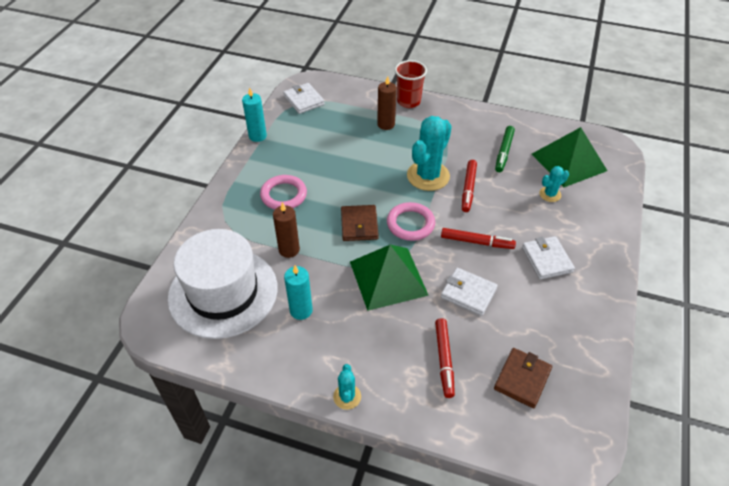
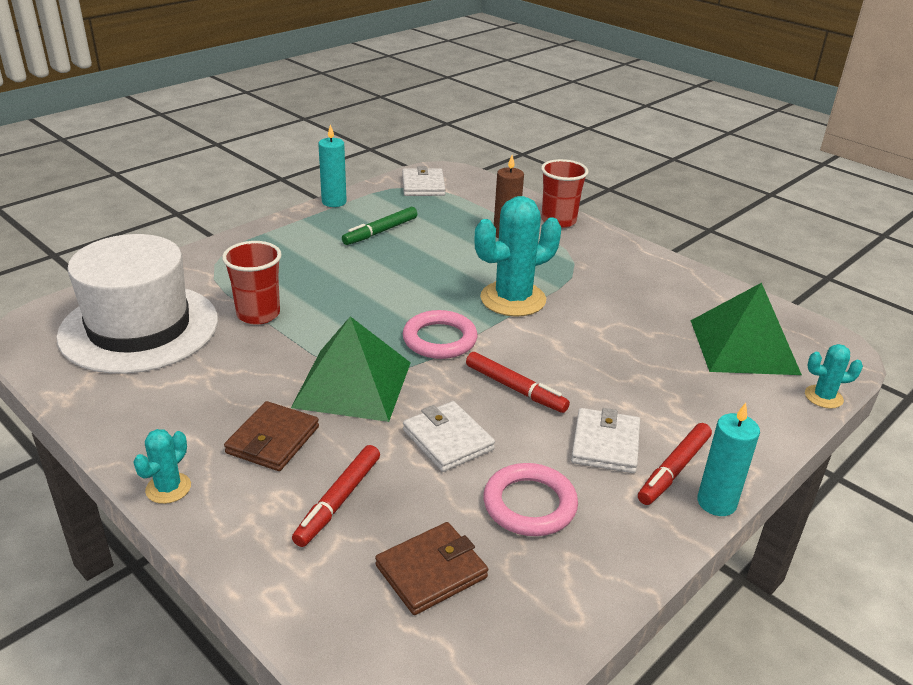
camera: 25 degrees right, 15 degrees down
(283, 195) = (307, 262): pink ring -> pink ring (529, 504)
(289, 250) = (258, 314): brown candle -> red cup
(301, 310) = (208, 377): turquoise candle -> turquoise candle (716, 502)
(359, 225) = (370, 319): brown wallet -> brown wallet (273, 440)
(468, 189) = (558, 329): red marker -> red marker (674, 470)
(504, 152) = (649, 307): green marker -> green marker (380, 232)
(550, 194) = (679, 373): turquoise cactus -> turquoise cactus (823, 397)

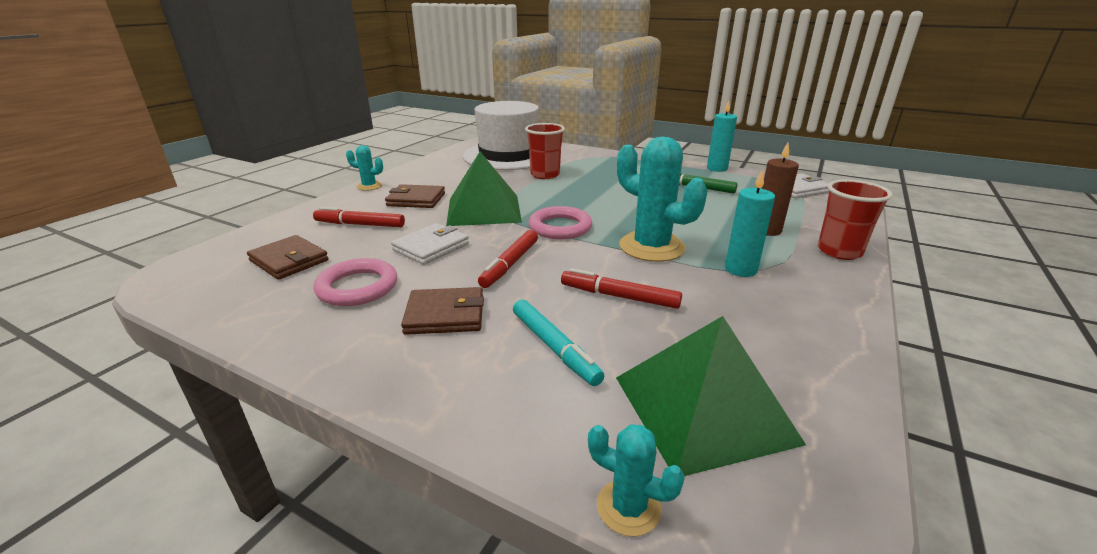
camera: 75 degrees right, 5 degrees down
(605, 444) = (445, 315): white wallet -> brown wallet
(668, 391) = (554, 347): none -> turquoise marker
(674, 470) = (414, 359): red marker -> red marker (619, 296)
(716, 502) = (362, 392): turquoise candle -> turquoise candle (740, 269)
(823, 397) = (628, 507): turquoise cactus -> turquoise cactus turned 45 degrees counterclockwise

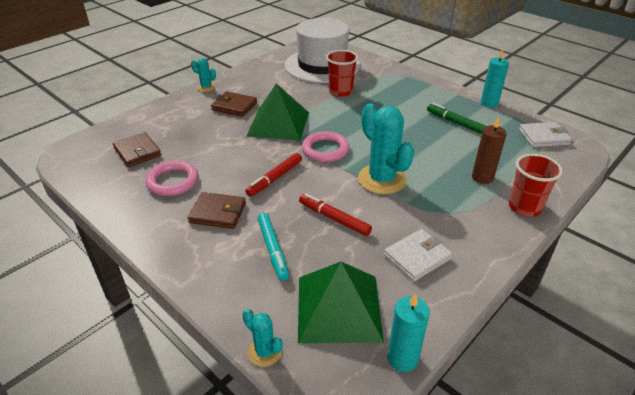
camera: 15 degrees right, 10 degrees up
(360, 224) = (189, 126): red marker -> none
(431, 247) = (229, 155): white wallet -> white wallet (417, 257)
(740, 269) = (434, 211): turquoise candle -> turquoise candle (402, 358)

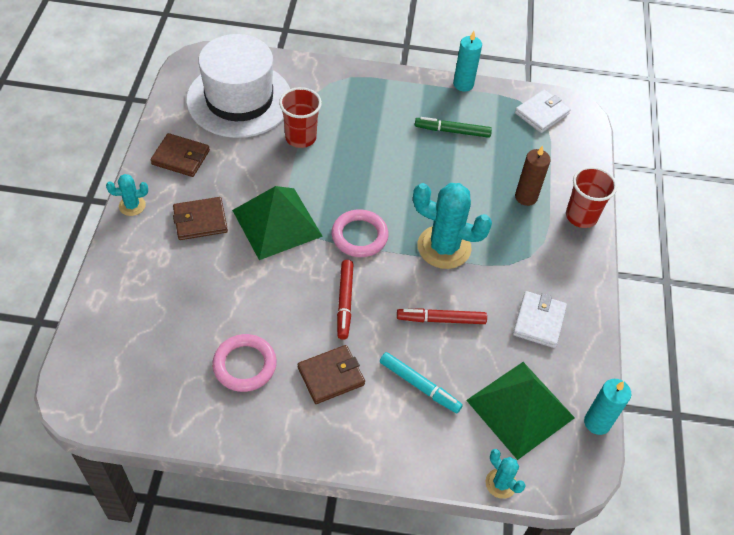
camera: 40 degrees left, 15 degrees up
(137, 152) = (160, 349): brown wallet -> brown wallet (180, 157)
(264, 352) = (501, 483): turquoise cactus -> turquoise cactus turned 45 degrees clockwise

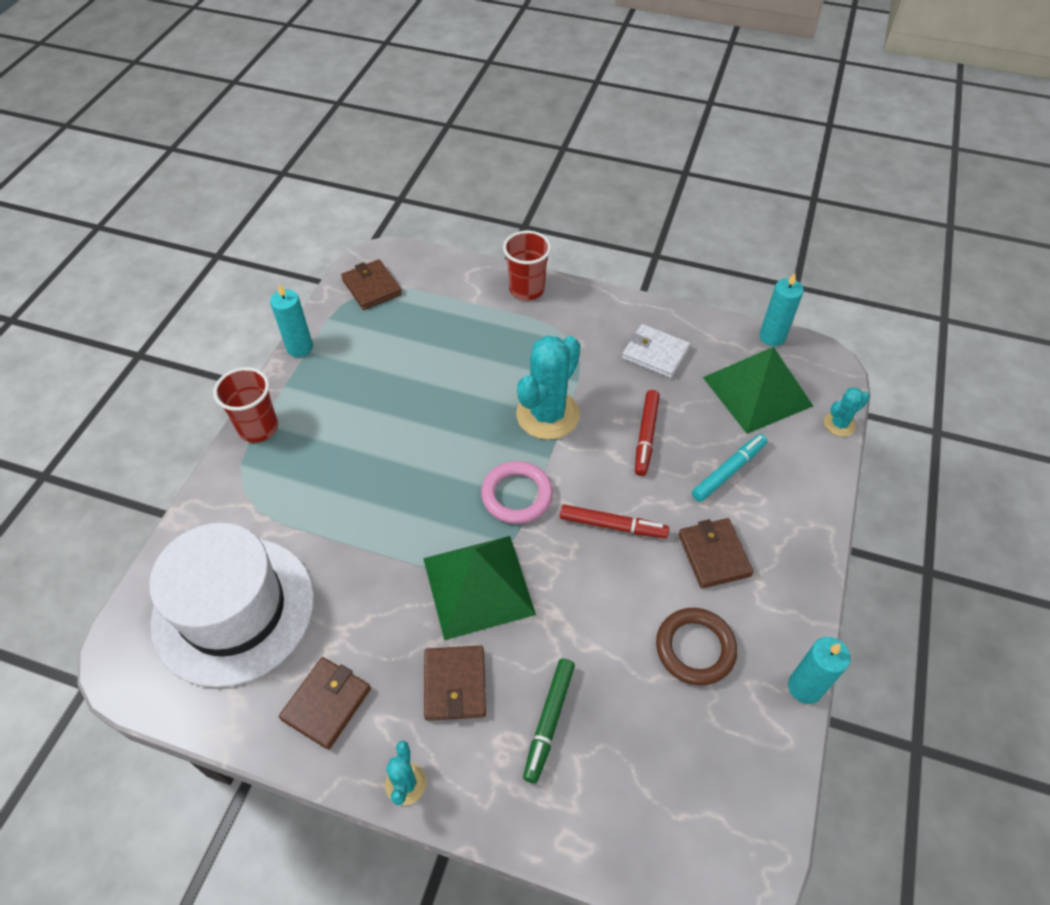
camera: 75 degrees left, 0 degrees up
(220, 444) = (805, 687): none -> turquoise candle
(244, 365) = (695, 648): pink ring -> brown ring
(300, 138) = (335, 538): red cup -> red cup (258, 428)
(452, 131) = (374, 373): green marker -> green marker (549, 721)
(526, 197) = (491, 328): brown candle -> none
(542, 113) = (372, 287): white wallet -> brown wallet

